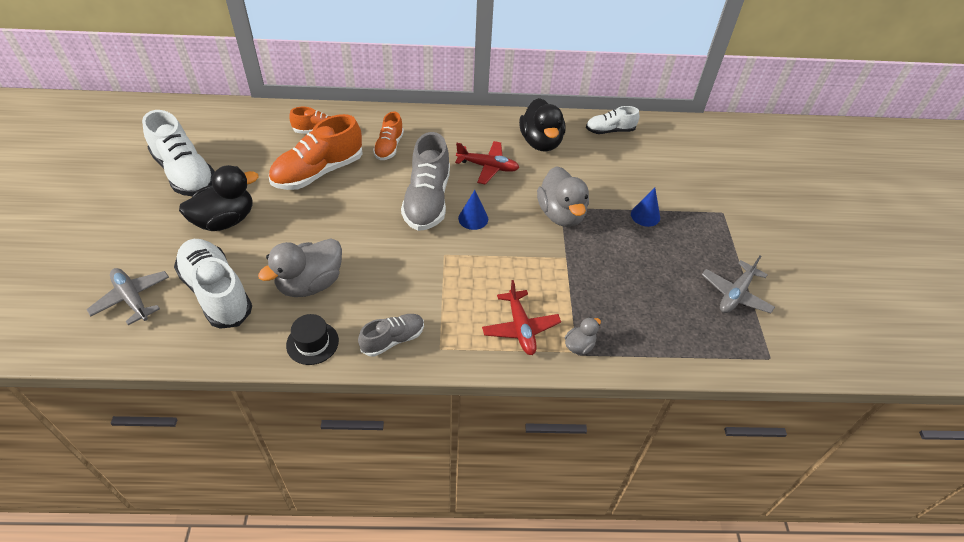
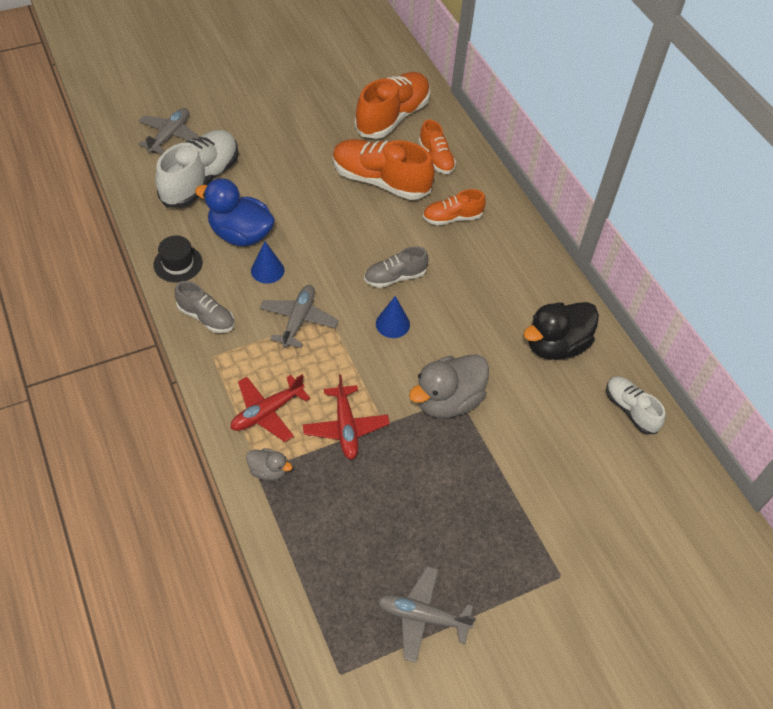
camera: 65 degrees right, 5 degrees up
(185, 173) = (321, 97): white shoe -> none
(225, 220) = (281, 148): black duck -> none
(251, 139) = (392, 117): none -> orange shoe
(310, 284) = (241, 234): grey duck -> blue duck
(427, 200) = (395, 277): grey shoe -> grey shoe, size x0.56
(435, 275) = (298, 320): none -> grey plane
(488, 167) = (479, 310): red plane -> red plane (345, 427)
(645, 215) = (499, 487): blue cone -> blue cone (267, 270)

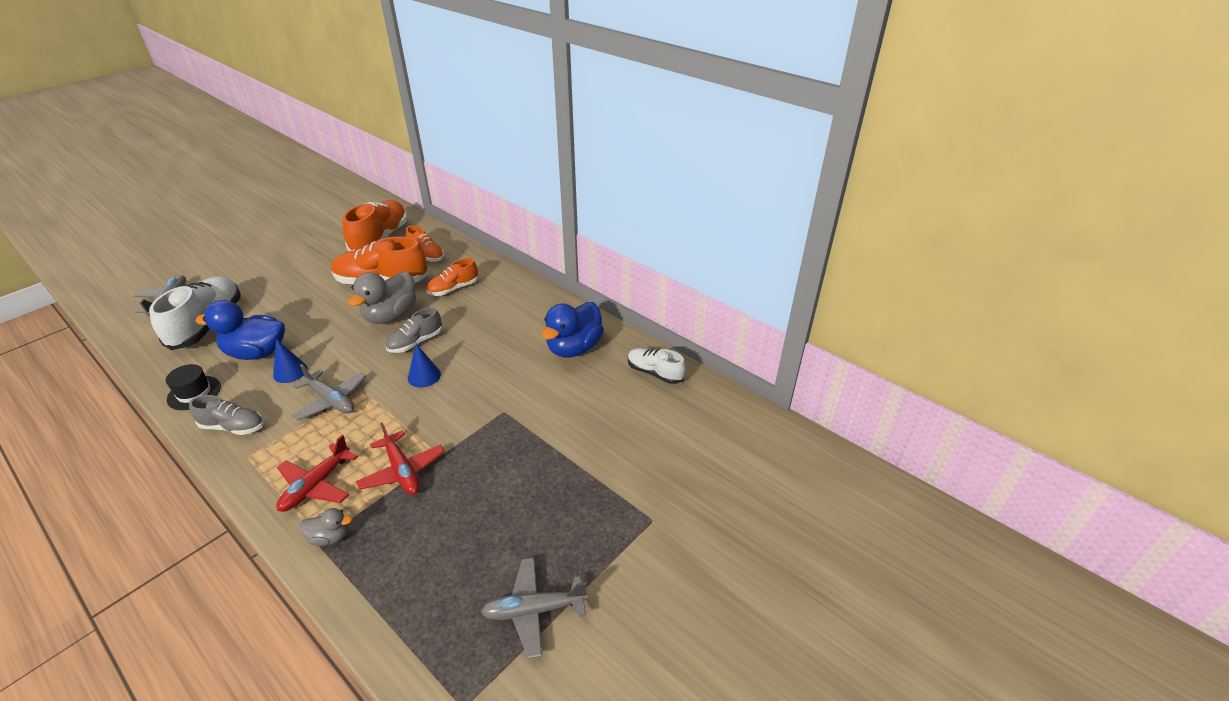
camera: 20 degrees left, 15 degrees down
(298, 320) = (331, 400): grey plane -> grey plane turned 135 degrees clockwise
(448, 400) = (495, 417): grey duck -> grey duck (391, 316)
(555, 345) = (574, 348): black duck -> blue duck

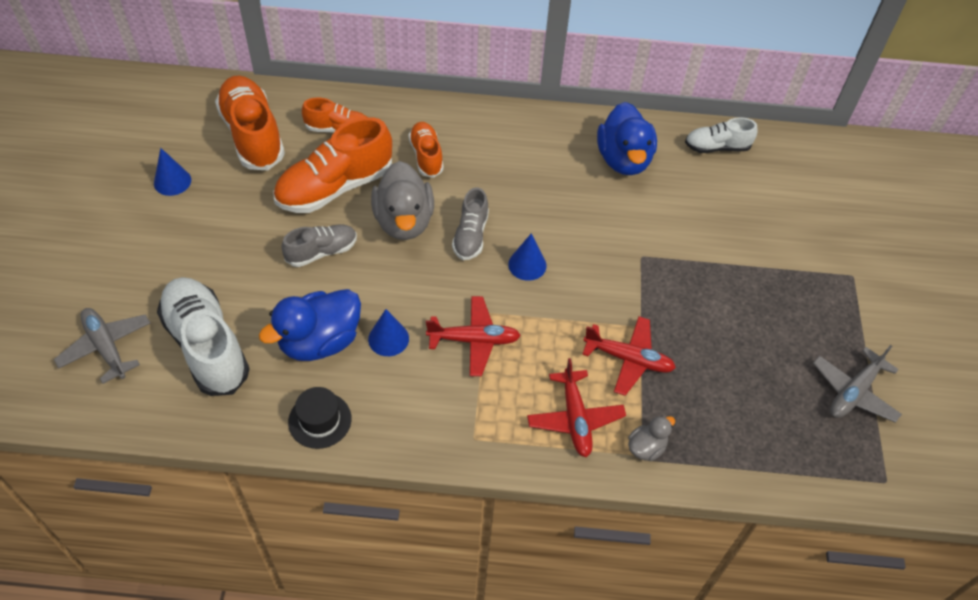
camera: 40 degrees left, 15 degrees up
(233, 427) = (417, 423): grey shoe -> grey shoe (322, 252)
(312, 243) = (172, 181): none -> blue cone
(331, 400) = (474, 340): grey plane -> red plane
(453, 289) = (426, 156): orange shoe -> orange shoe turned 150 degrees clockwise

